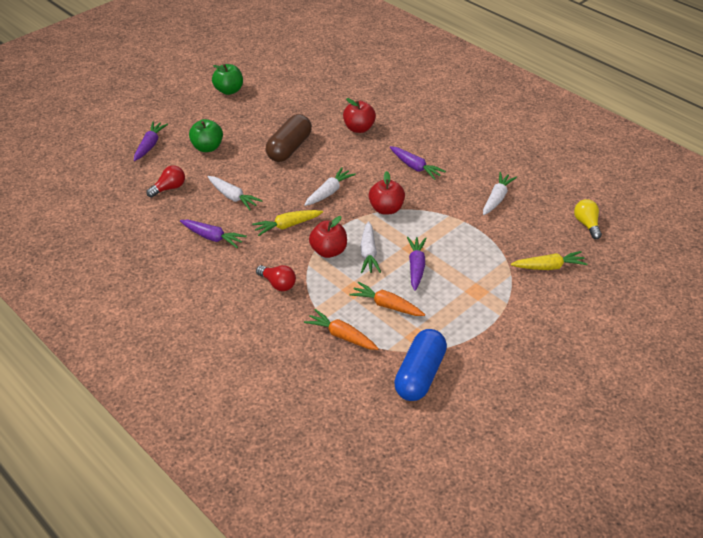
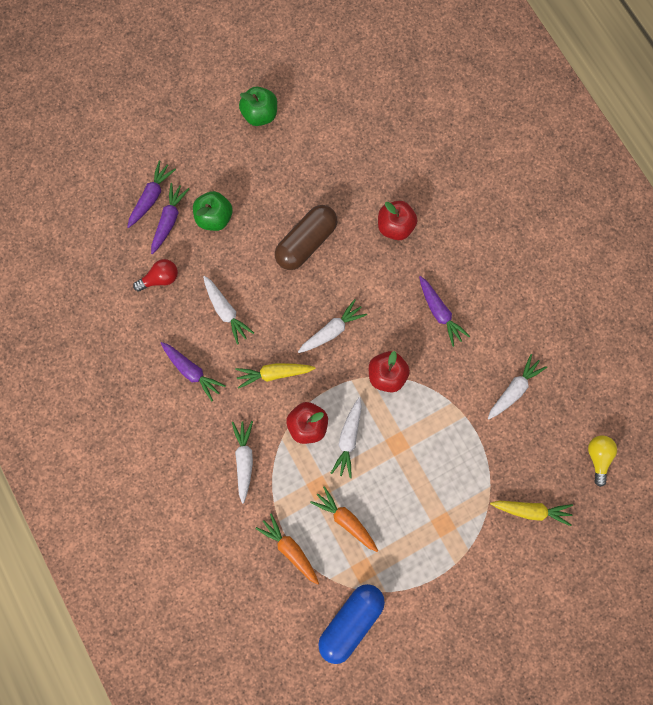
camera: 15 degrees right, 35 degrees up
(278, 284) = (244, 459): red light bulb -> white carrot
(416, 266) = (392, 472): purple carrot -> purple carrot (169, 220)

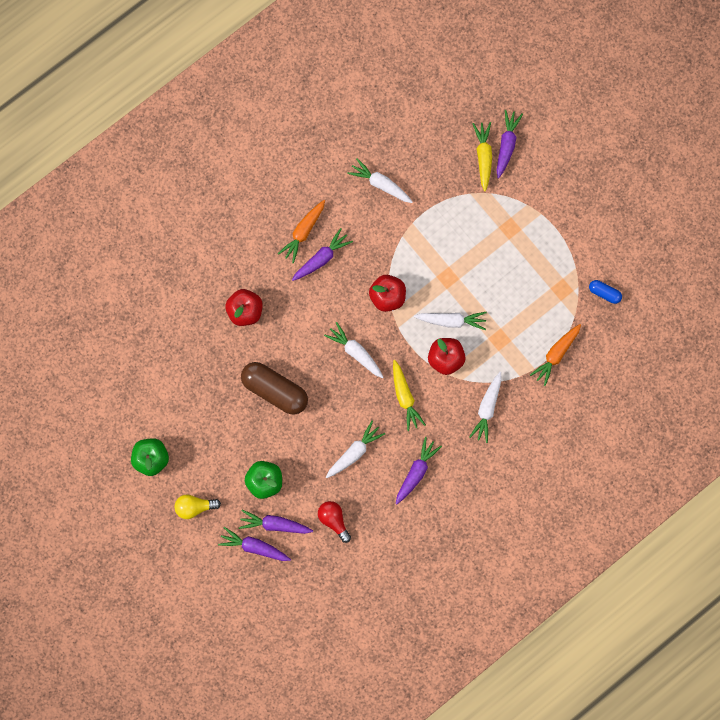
camera: 100 degrees left, 0 degrees up
(244, 459) = (487, 409): white carrot -> white carrot turned 60 degrees counterclockwise
(345, 519) = (522, 311): orange carrot -> orange carrot (303, 232)
(351, 620) = (604, 293): blue capsule -> blue capsule, size x0.48
(542, 540) = (506, 145): none -> purple carrot
(597, 457) = (427, 106): yellow light bulb -> yellow light bulb (194, 507)

